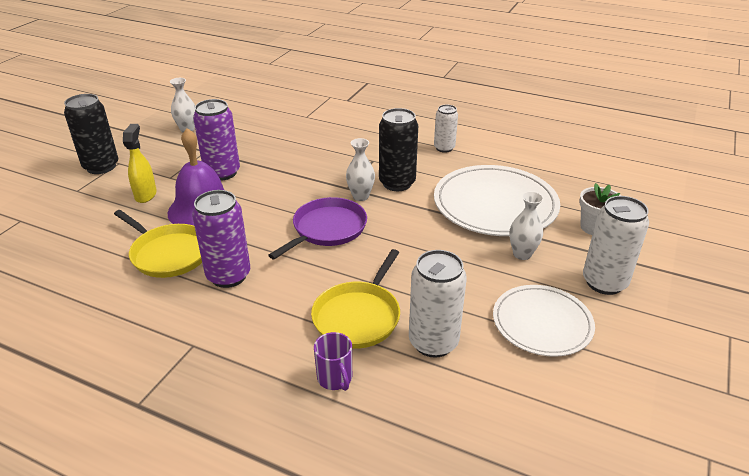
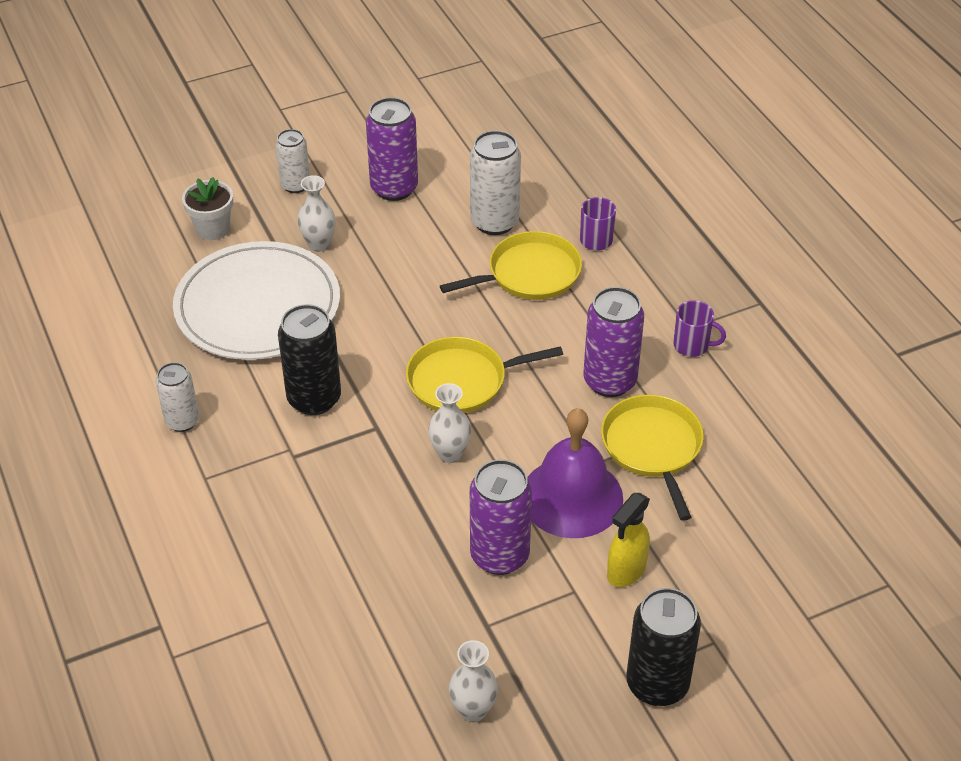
camera: 140 degrees left, 10 degrees up
(181, 332) = (692, 345): none -> purple mug
(327, 229) = (462, 380): purple pan -> yellow pan
(360, 196) = (377, 404): white vase -> white vase (450, 454)
(542, 323) = (394, 188): white plate -> purple can
(604, 282) = (295, 185): white can -> white can, size x0.63

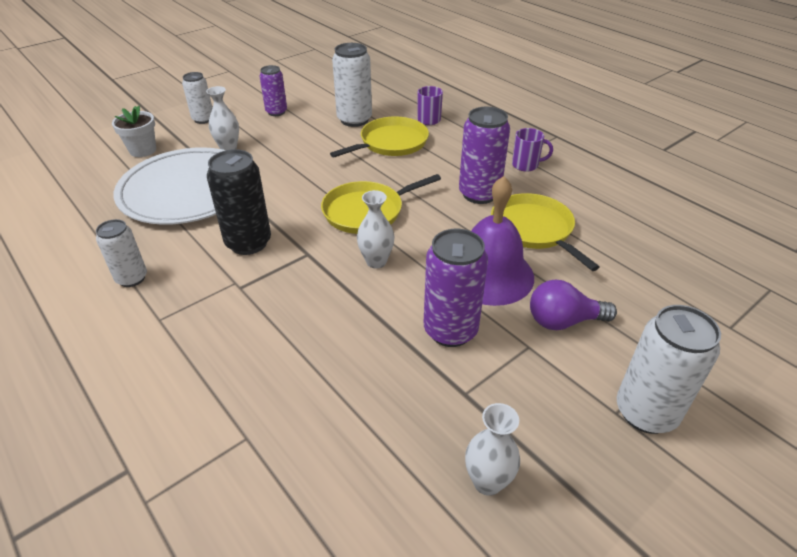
camera: 15 degrees left, 5 degrees down
(394, 188) = (276, 112): purple can -> purple can, size x0.63
(626, 571) = (563, 321): yellow spray bottle -> purple light bulb
(657, 684) = (645, 412): black can -> white can

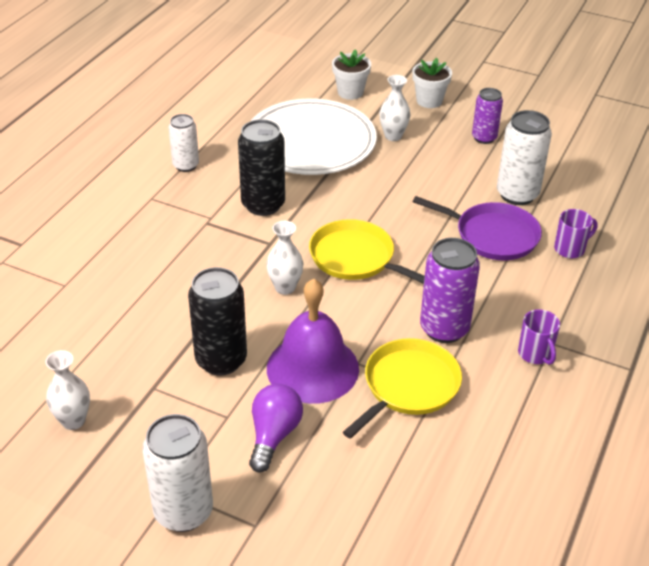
camera: 65 degrees right, 0 degrees up
(203, 119) = (429, 101): white can -> white flower pot
(391, 143) = (492, 235): yellow pan -> purple pan
(450, 330) = (221, 360): purple can -> black can
(563, 321) = (274, 435): purple light bulb -> purple light bulb turned 45 degrees clockwise

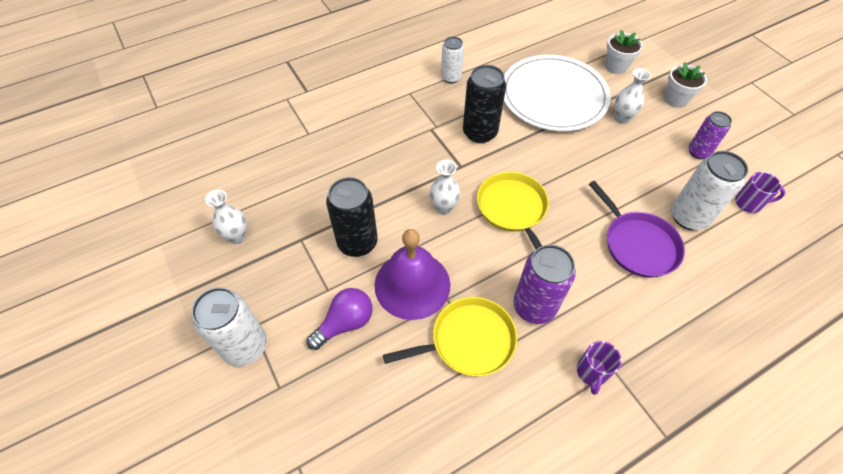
camera: 35 degrees right, 15 degrees up
(570, 249) = (698, 291): purple mug -> purple mug (749, 203)

